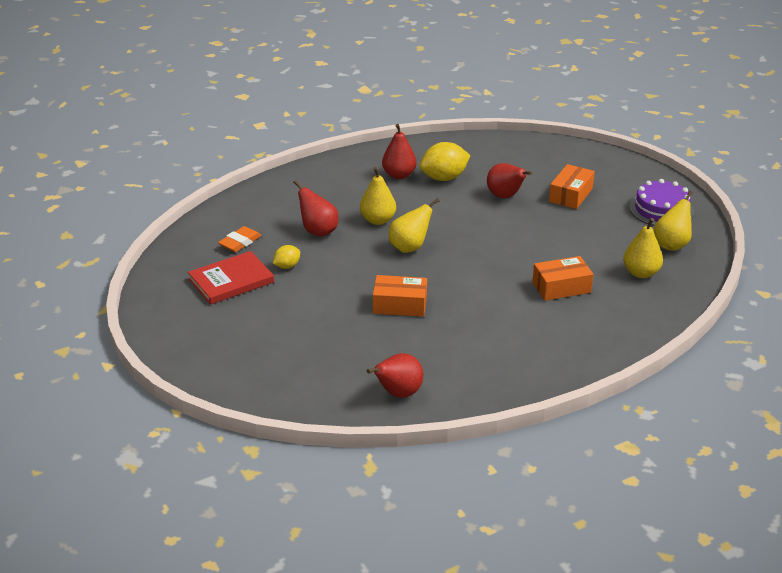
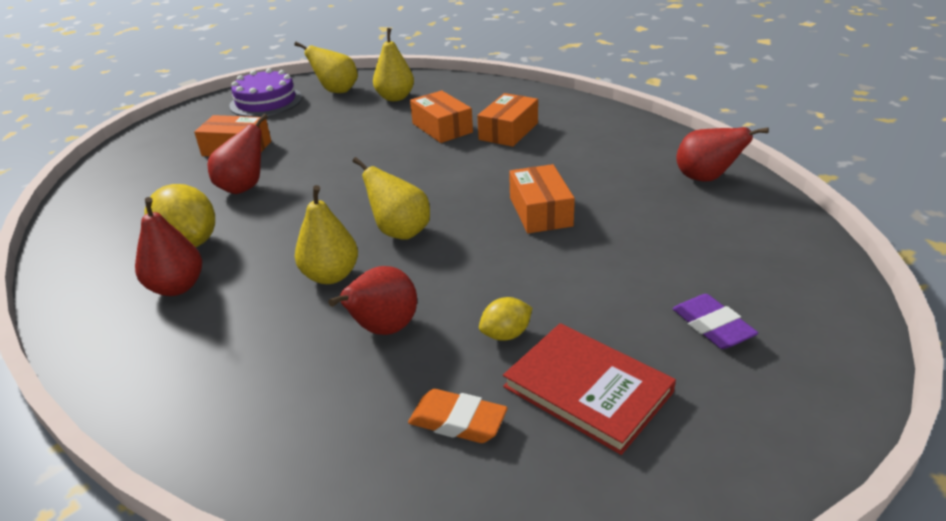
camera: 105 degrees left, 0 degrees up
(243, 333) = (712, 326): none -> purple eraser
(287, 266) = (506, 334): yellow lemon -> yellow lemon turned 60 degrees counterclockwise
(537, 319) = (508, 131): none -> orange box

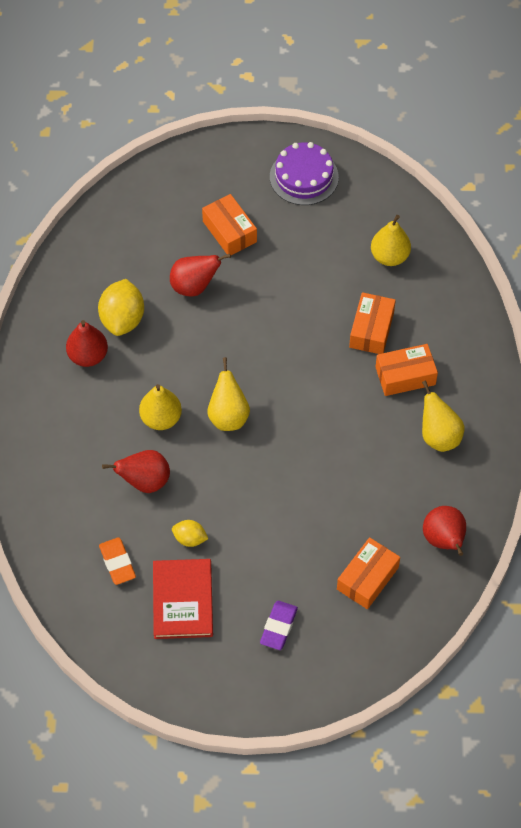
camera: 45 degrees right, 25 degrees up
(336, 91) = (363, 206): yellow pear -> yellow pear (438, 436)
(540, 211) = (316, 473): orange box -> orange box (367, 578)

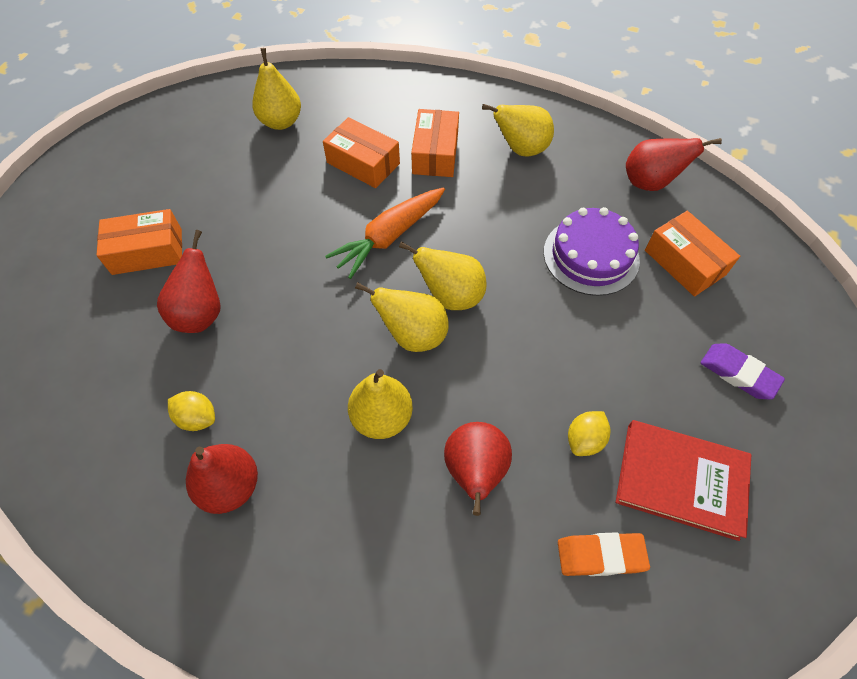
camera: 70 degrees left, 0 degrees up
(122, 319) = (197, 418): yellow lemon -> yellow lemon, size x0.54
(270, 429) = (451, 296): none -> yellow pear
(304, 177) = (127, 160): purple cake -> purple cake (591, 256)
(306, 373) = (389, 237): none -> orange carrot

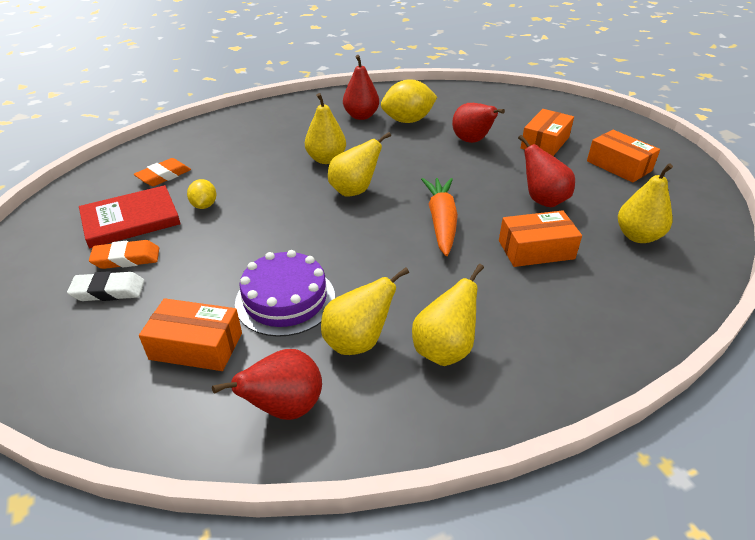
camera: 135 degrees right, 20 degrees down
(197, 418) = (408, 120): yellow lemon -> yellow lemon, size x1.85
(435, 153) = (503, 293): orange box -> orange box (619, 166)
(451, 296) = (357, 218): yellow pear -> yellow pear (358, 341)
(475, 471) = (256, 168): red pear -> red pear (542, 200)
(707, 409) = (126, 258): none -> orange eraser
(738, 374) = (108, 291): purple eraser -> white eraser

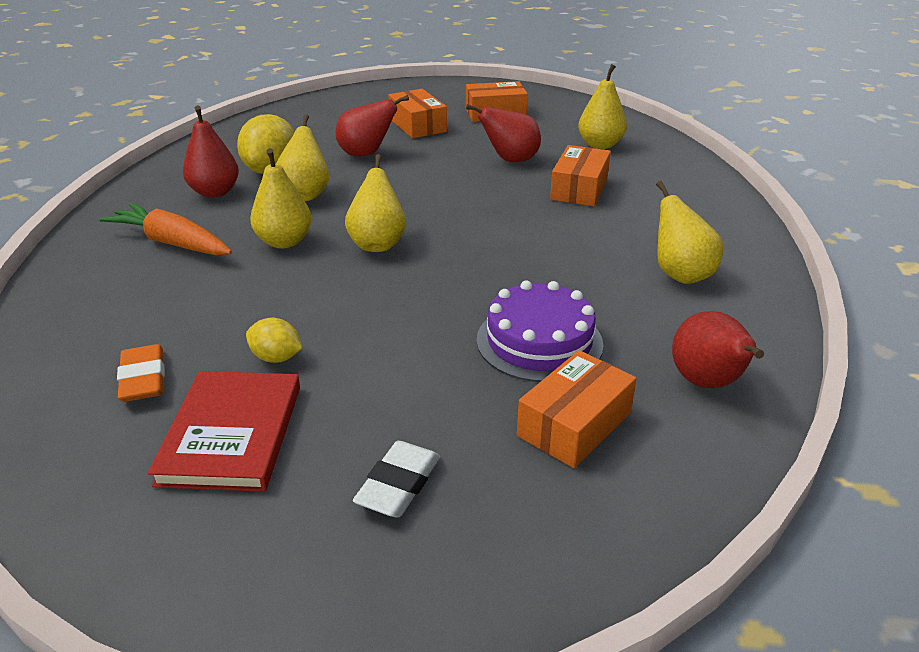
camera: 60 degrees left, 5 degrees down
(126, 258) = (334, 454): orange eraser -> none
(358, 341) = (639, 315): yellow pear -> yellow pear (305, 195)
(441, 222) = (491, 215): orange carrot -> orange carrot (172, 243)

